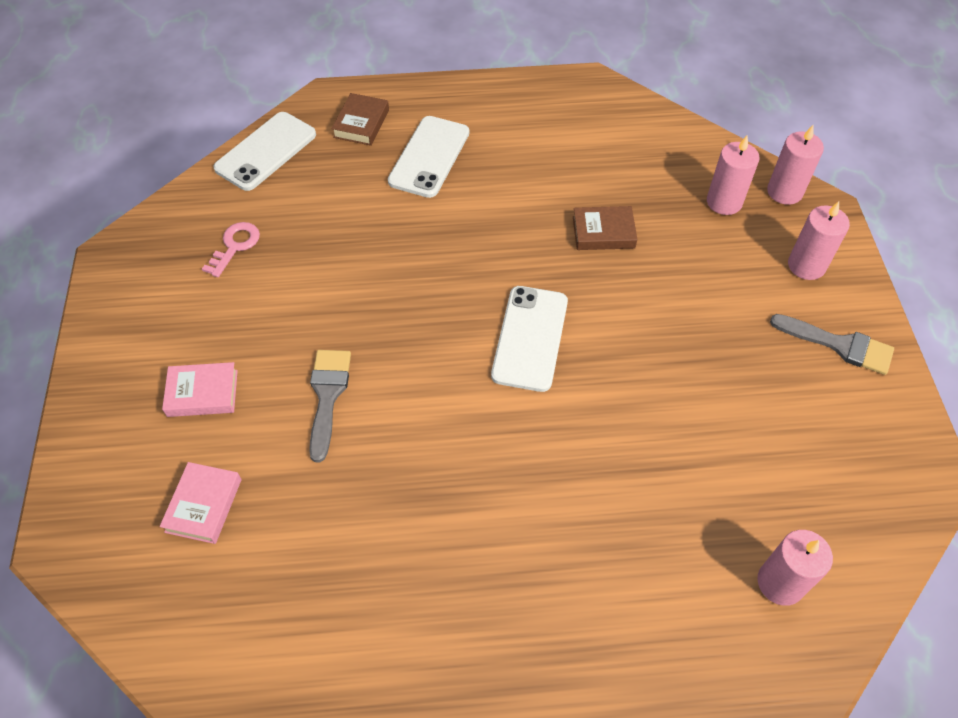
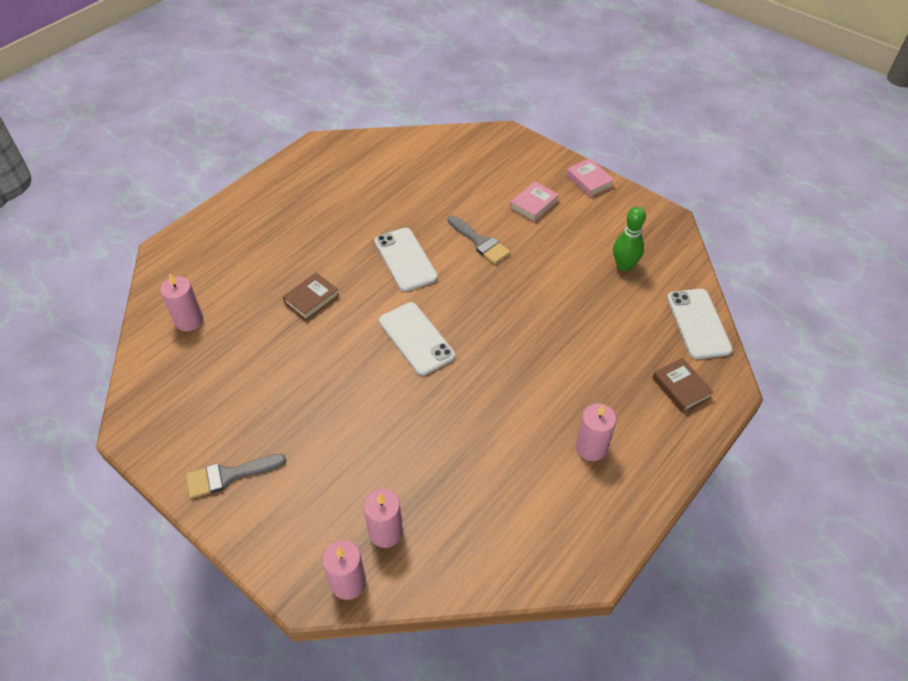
camera: 135 degrees right, 5 degrees down
(204, 505) = (472, 176): pink book -> pink book (589, 180)
(235, 246) = (624, 265): pink key -> green bowling pin
(429, 157) = (609, 400): white phone -> white phone (405, 259)
(603, 232) = (443, 437): brown book -> brown book (311, 299)
(806, 265) = (288, 523): pink candle -> pink candle (591, 447)

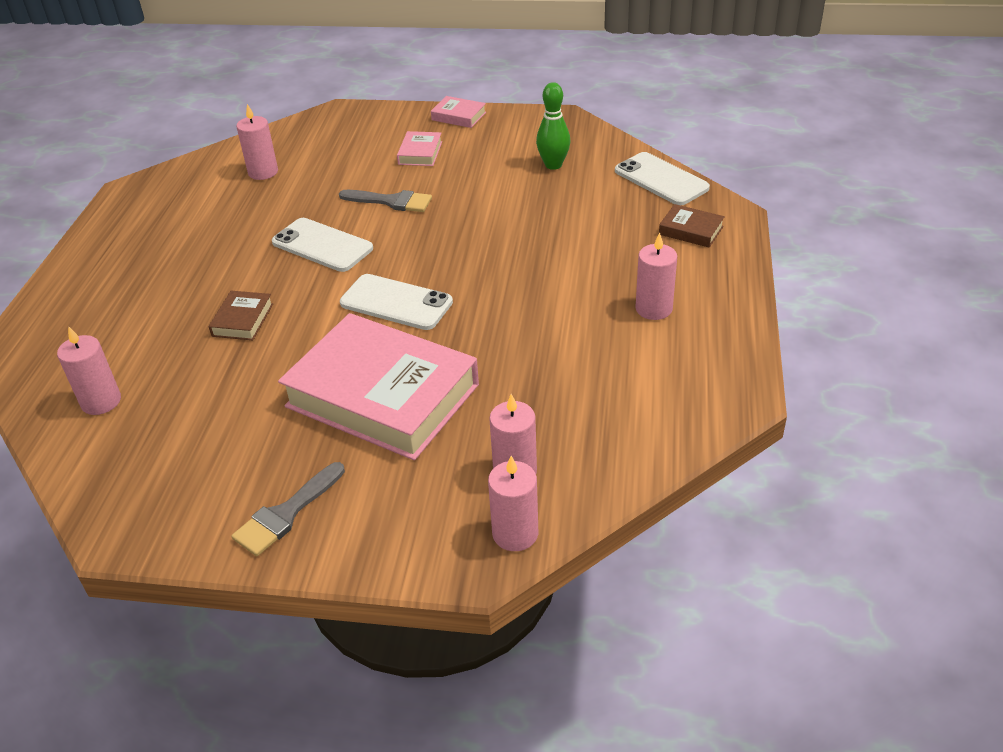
camera: 30 degrees left, 10 degrees down
(350, 415) = (382, 395): none -> pink book
(414, 170) = (263, 172): none -> pink candle

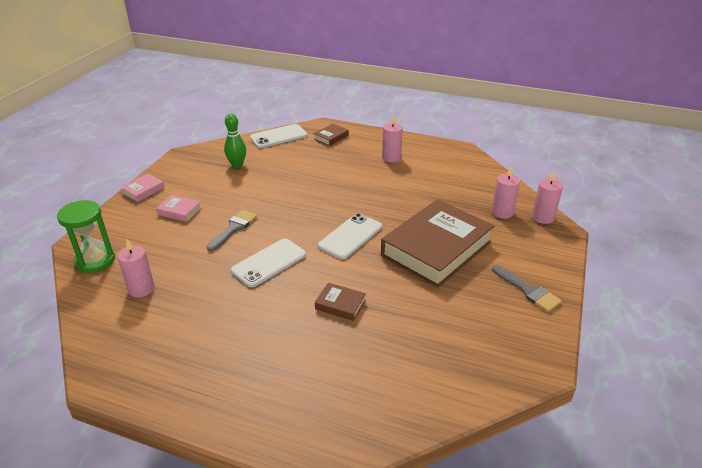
camera: 80 degrees left, 5 degrees down
(101, 401) = (411, 382): pink candle -> none
(309, 130) = (95, 260): none -> green hourglass
(382, 395) = (436, 248): pink book -> brown book

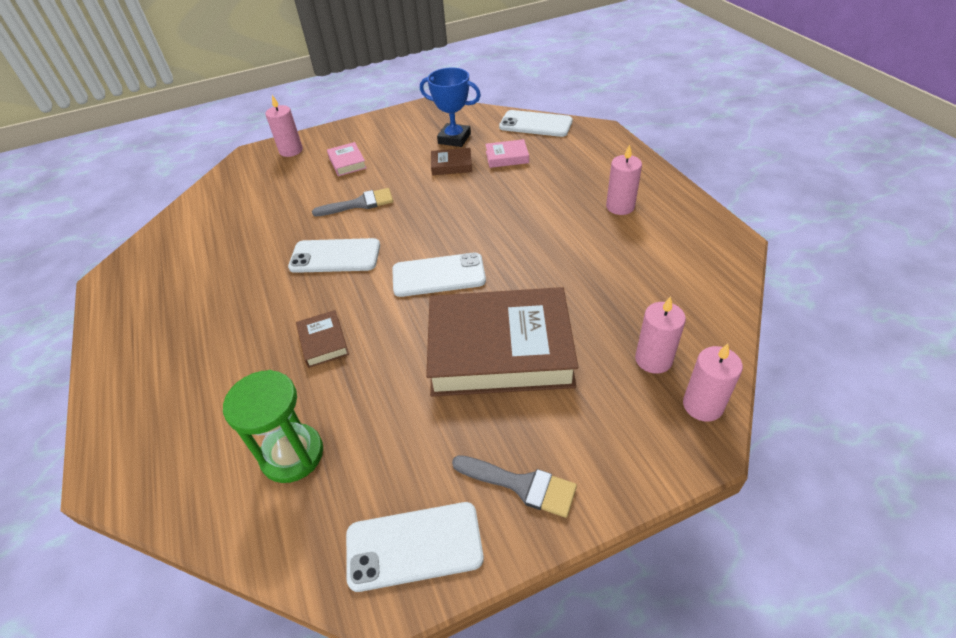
camera: 50 degrees right, 10 degrees up
(95, 260) = (238, 176): green hourglass -> green hourglass (292, 454)
(141, 289) = (228, 219): pink candle -> pink candle (291, 150)
(143, 190) = (351, 128): pink book -> pink book (507, 157)
(237, 165) = (454, 139): green bowling pin -> blue trophy
(331, 137) = (588, 149): brown book -> brown book (451, 165)
(526, 343) = (414, 546): none -> white phone
(528, 290) = (521, 485): grey brush -> grey brush turned 75 degrees counterclockwise

